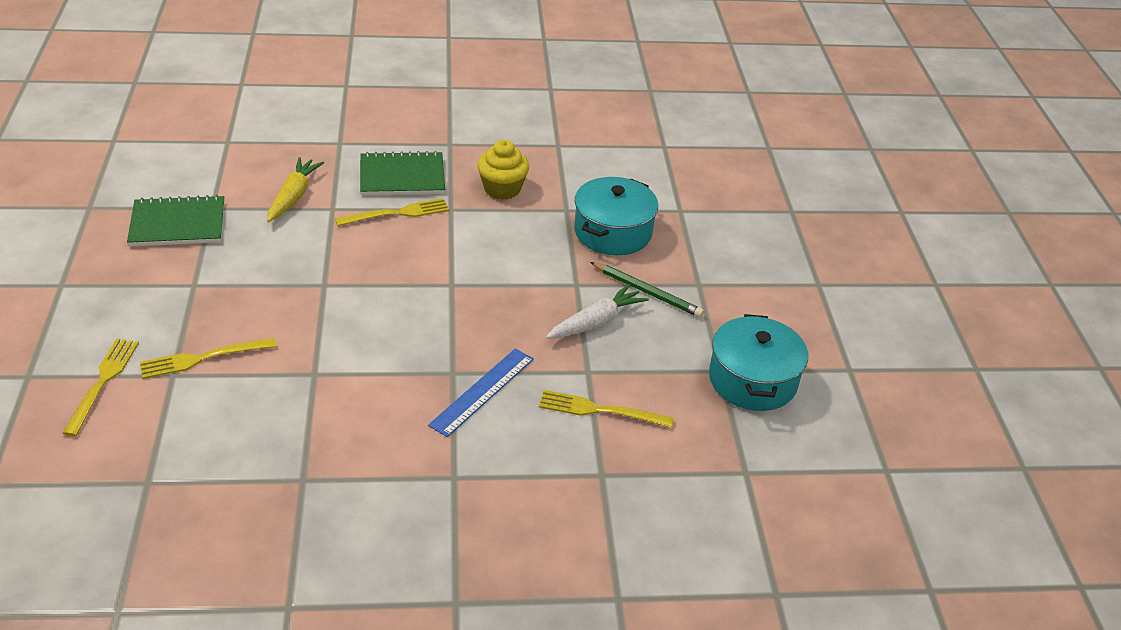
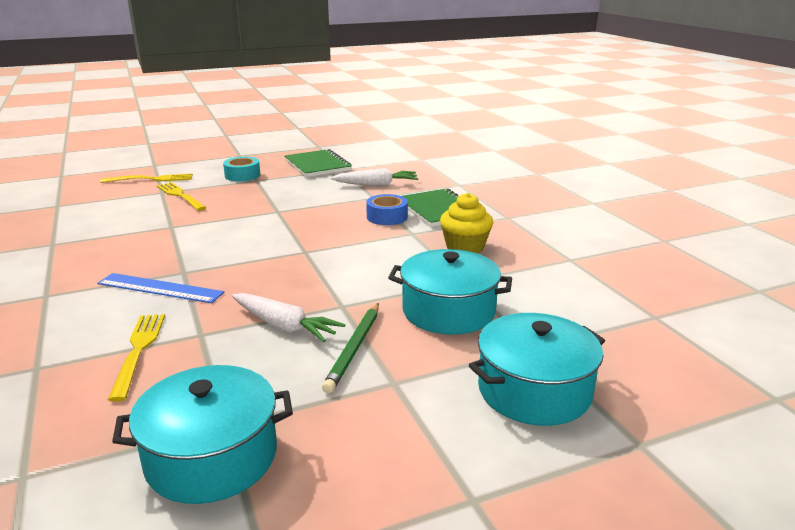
camera: 75 degrees right, 15 degrees down
(163, 294) = (242, 175): none -> turquoise tape
(293, 196) = (376, 185): yellow carrot -> white carrot
(397, 213) = (387, 217): yellow fork -> blue tape
(729, 229) = (534, 390): none -> turquoise pot

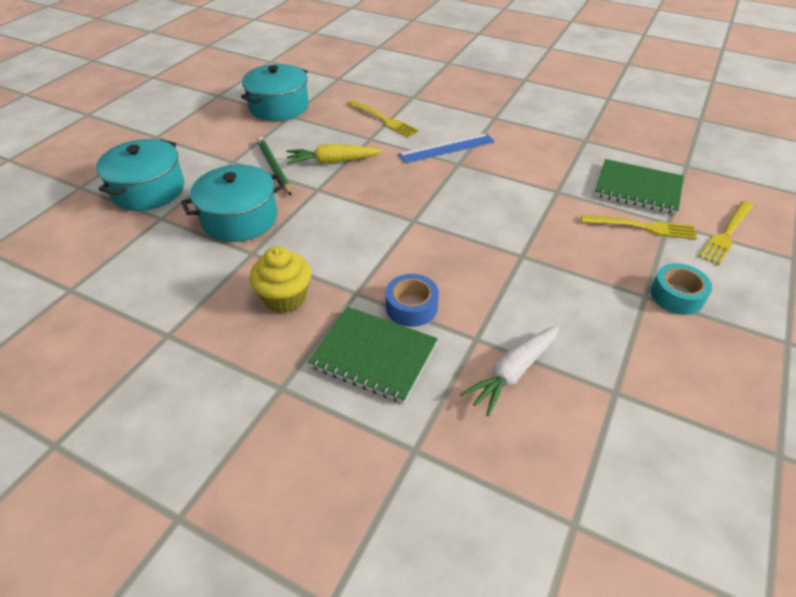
camera: 140 degrees right, 20 degrees up
(284, 326) = (332, 161): white carrot -> yellow carrot
(317, 165) = (659, 381): green notebook -> green notebook (638, 189)

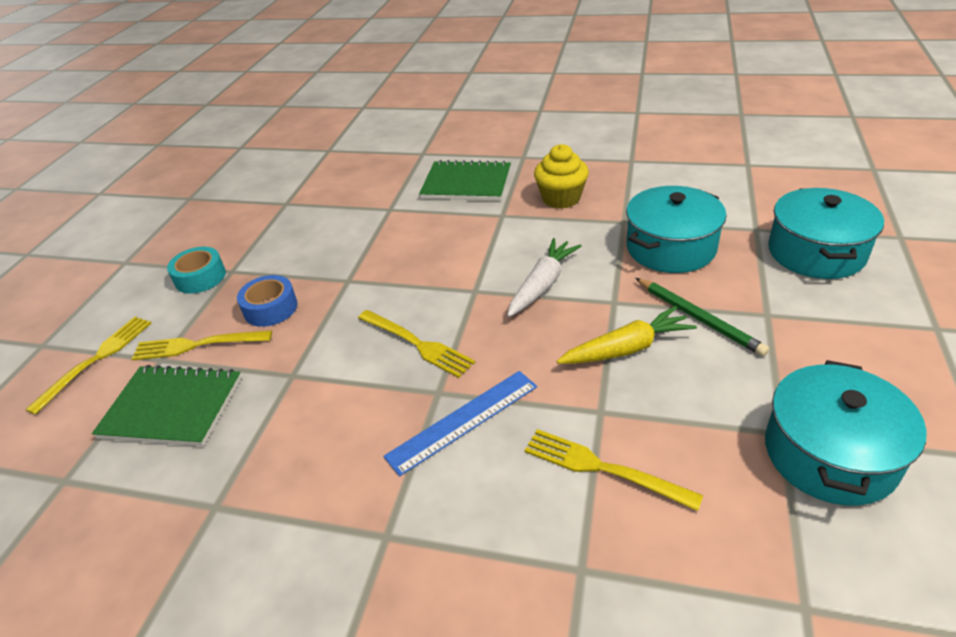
camera: 170 degrees right, 5 degrees down
(411, 307) = (448, 216): blue tape -> blue tape (270, 308)
(466, 192) = (418, 344): none -> yellow fork
(512, 373) = (360, 196): white carrot -> white carrot (542, 284)

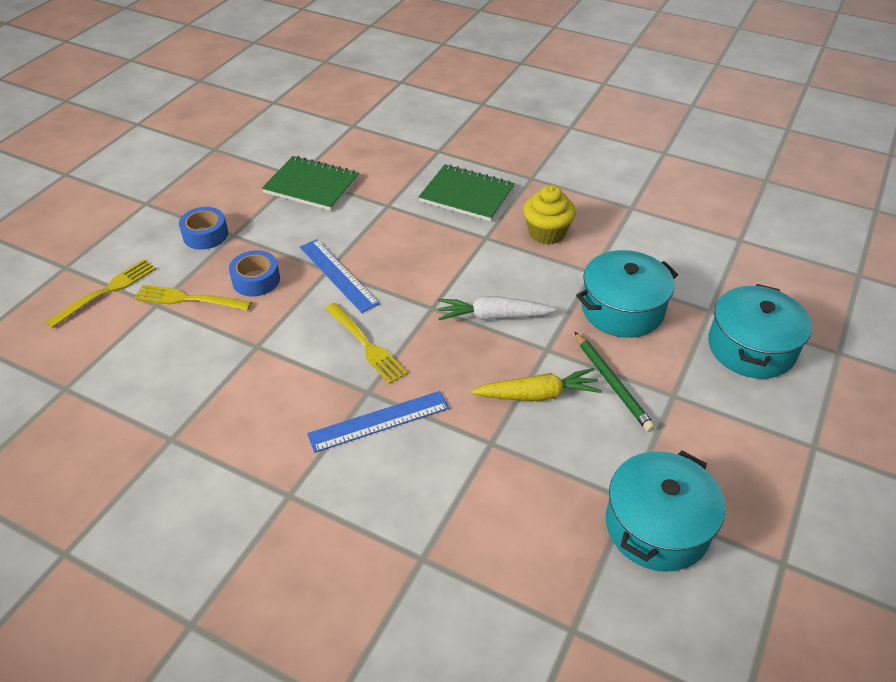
camera: 10 degrees right, 5 degrees up
(172, 407) = (157, 349): green notebook -> green notebook (311, 185)
(200, 277) = (205, 235): turquoise tape -> blue tape
(361, 282) = (338, 275): none -> blue ruler
(542, 284) = (493, 316): white carrot -> white carrot turned 135 degrees counterclockwise
(602, 468) = (471, 488): yellow fork -> none

